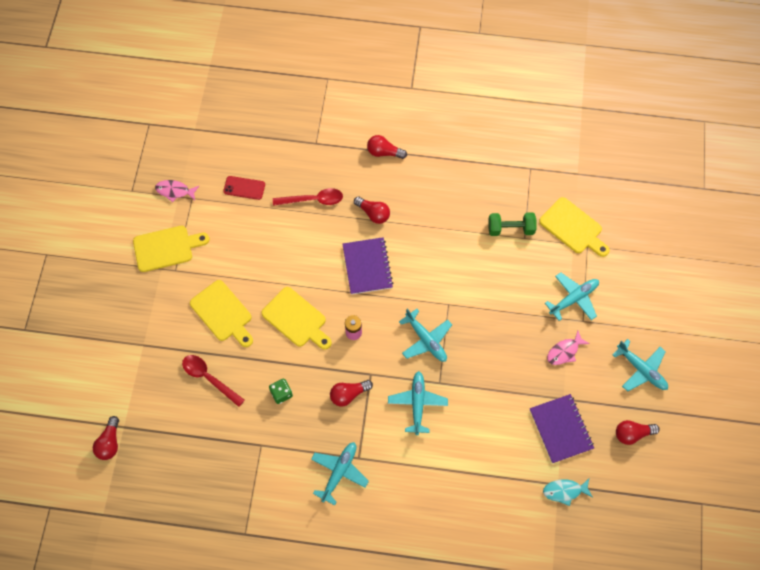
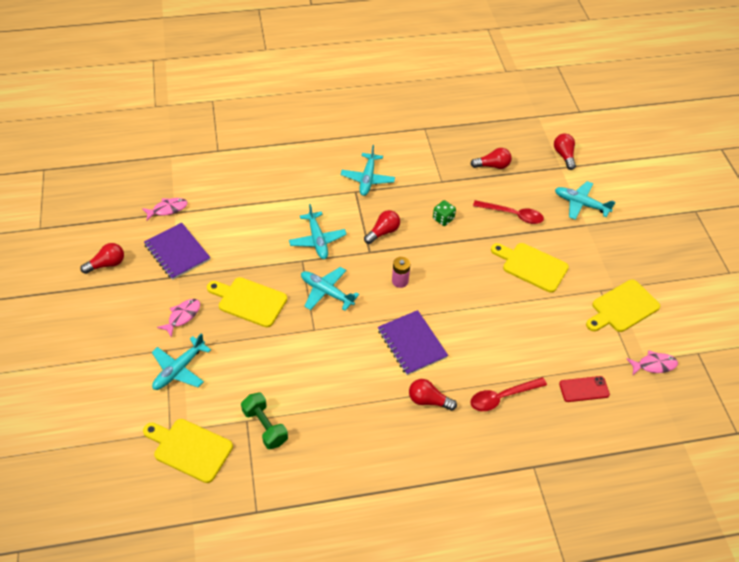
camera: 160 degrees right, 15 degrees down
(296, 319) = (460, 278): yellow cutting board -> yellow cutting board (249, 301)
(384, 152) = (446, 479): red light bulb -> red light bulb (492, 166)
(510, 229) = (265, 426): green dumbbell -> green dumbbell turned 75 degrees clockwise
(564, 491) = (168, 209): turquoise fish -> pink fish
(641, 369) = (99, 319): turquoise plane -> turquoise plane (580, 204)

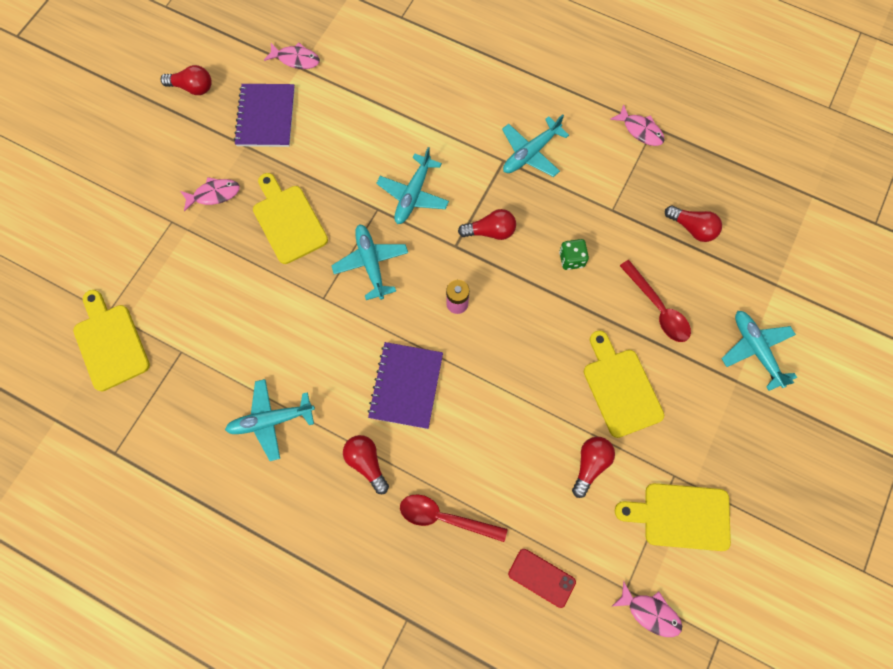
camera: 40 degrees right, 20 degrees up
(179, 369) = (166, 251): turquoise plane -> turquoise plane (271, 420)
(265, 426) = (192, 371): green dumbbell -> none
(419, 134) = (640, 130): none -> pink fish
(564, 156) = (795, 271): red light bulb -> red light bulb (590, 464)

